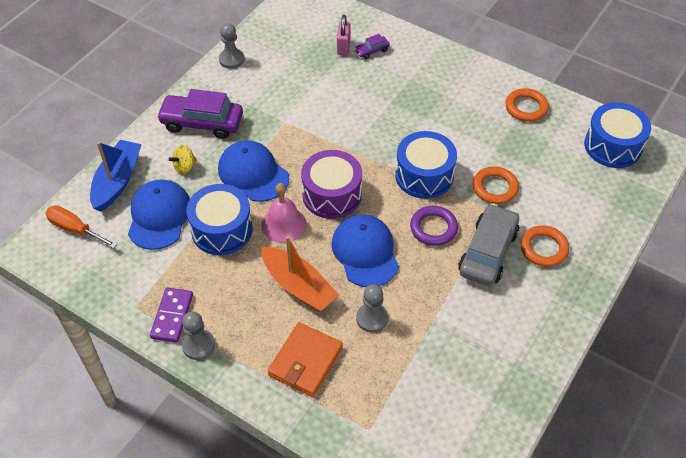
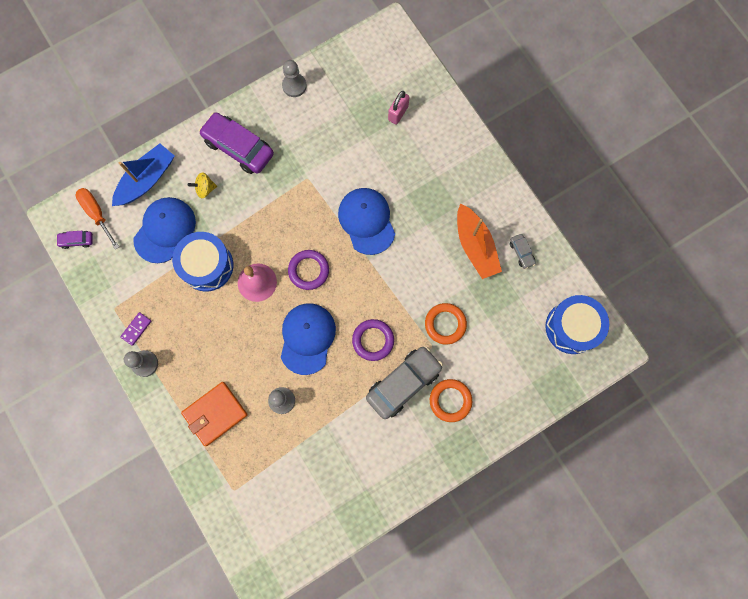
camera: 25 degrees right, 25 degrees up
(172, 316) = (136, 329): purple domino -> purple domino, size x0.66
(253, 173) = (256, 220): blue cap -> blue cap (366, 221)
(298, 286) = (241, 346): orange boat -> orange boat (475, 246)
(332, 195) = (308, 270): purple drum -> purple ring
(372, 51) = (421, 128): purple car -> purple car (77, 240)
(424, 175) = (393, 285): blue drum -> none
(526, 107) = (521, 252): orange ring -> grey car

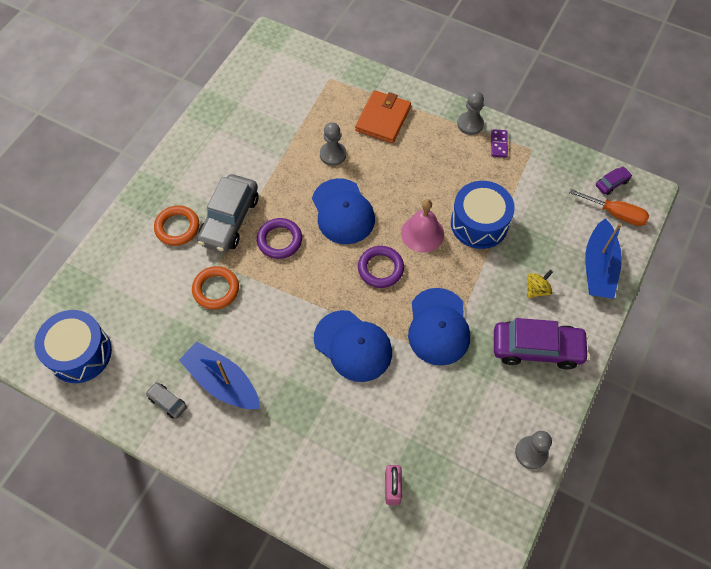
camera: 150 degrees right, 15 degrees down
(165, 230) = (542, 233): blue cap -> blue cap (438, 327)
(475, 246) = (222, 382): orange boat -> blue boat

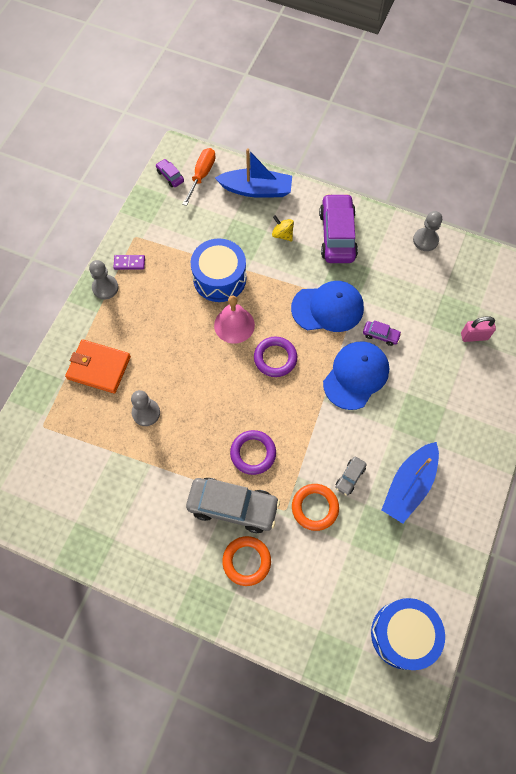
camera: 95 degrees left, 5 degrees up
(167, 402) = (437, 533): grey car -> grey car (350, 477)
(343, 211) = (215, 397): blue cap -> none
(401, 379) = (380, 335): none -> purple car

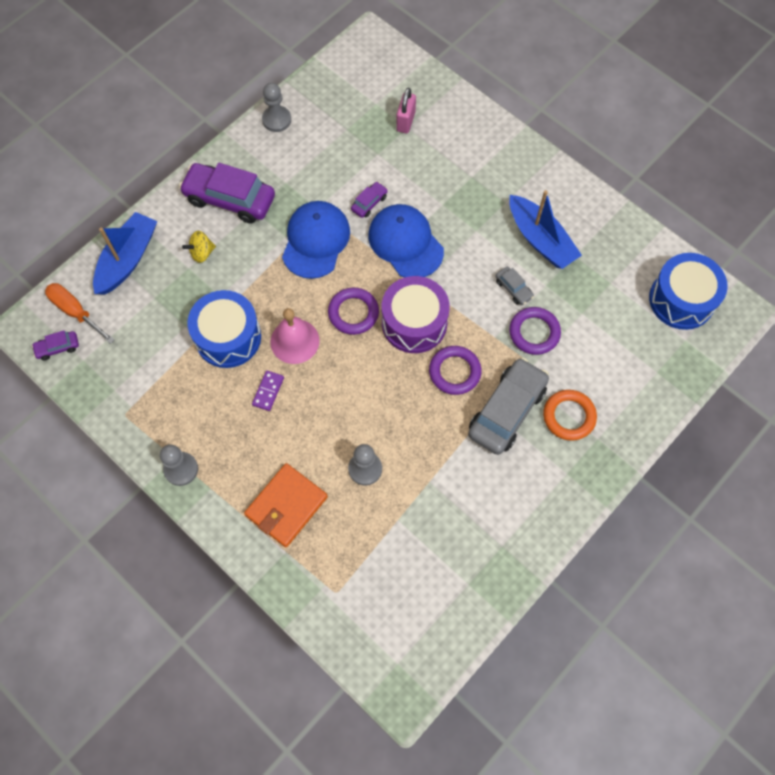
camera: 70 degrees left, 0 degrees up
(129, 263) = (159, 431): purple domino -> purple domino (268, 391)
(285, 407) = (414, 323): none -> purple drum
(315, 507) = (534, 332): orange ring -> purple ring

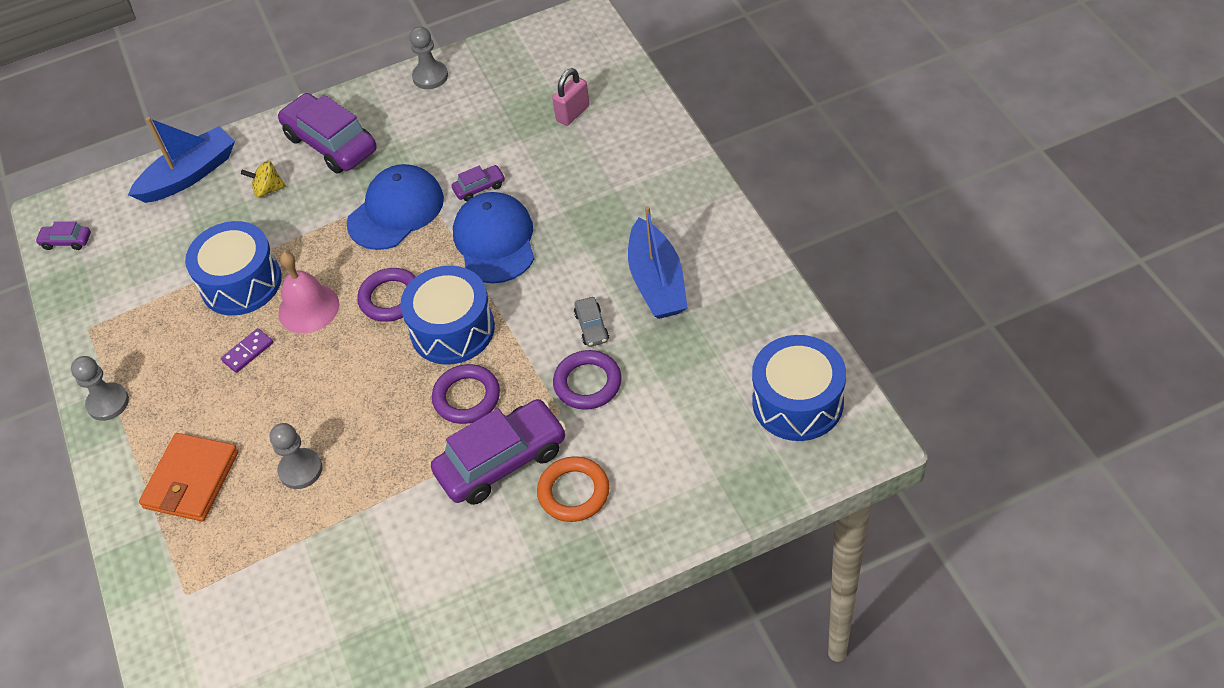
camera: 30 degrees right, 15 degrees down
(75, 312) = (106, 211): orange screwdriver -> none
(286, 506) = (191, 480): orange wallet -> orange wallet turned 45 degrees counterclockwise
(414, 323) = (452, 329): purple drum -> blue drum
(506, 411) = (502, 461): grey car -> purple car

